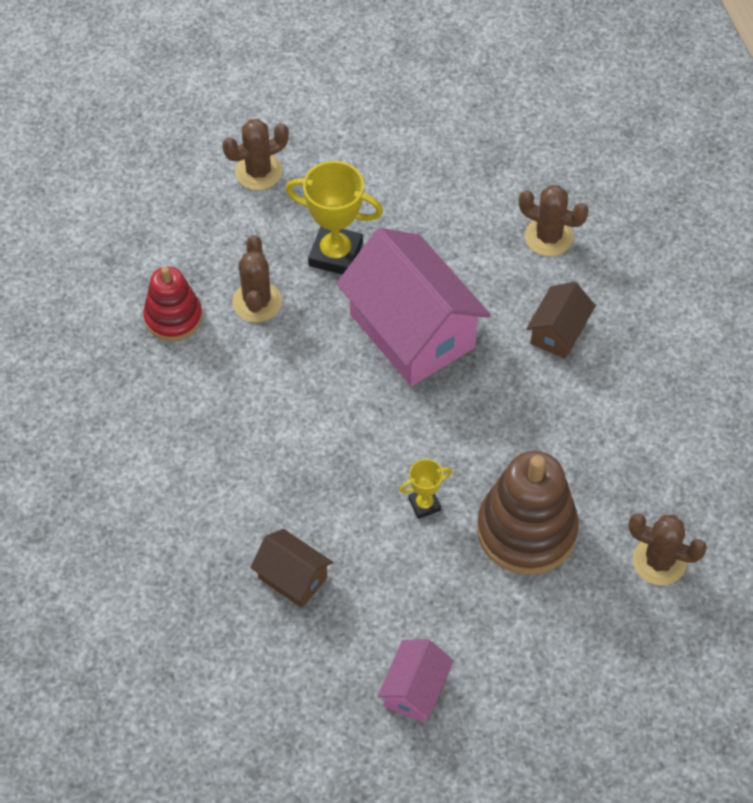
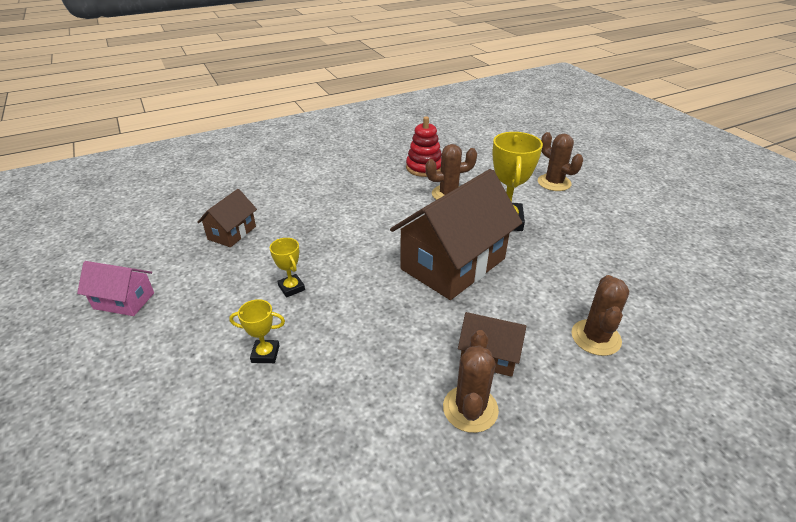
camera: 80 degrees right, 20 degrees down
(411, 331) = (453, 264): pink house -> brown house
(526, 530) = (265, 354): brown stacking toy -> yellow trophy
(659, 561) = (222, 473): brown cactus -> brown cactus (470, 409)

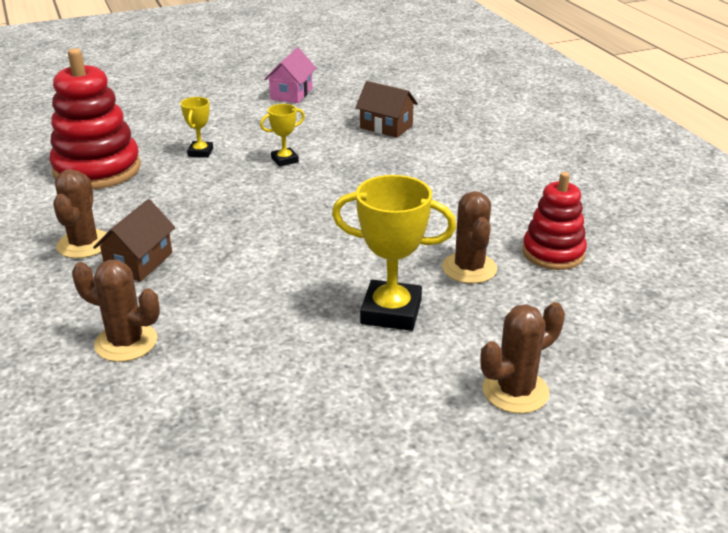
camera: 95 degrees right, 5 degrees down
(300, 448) = (97, 169): none -> red stacking toy
(453, 264) = (298, 256): brown house -> none
(470, 409) = (84, 244): brown cactus -> brown cactus turned 75 degrees clockwise

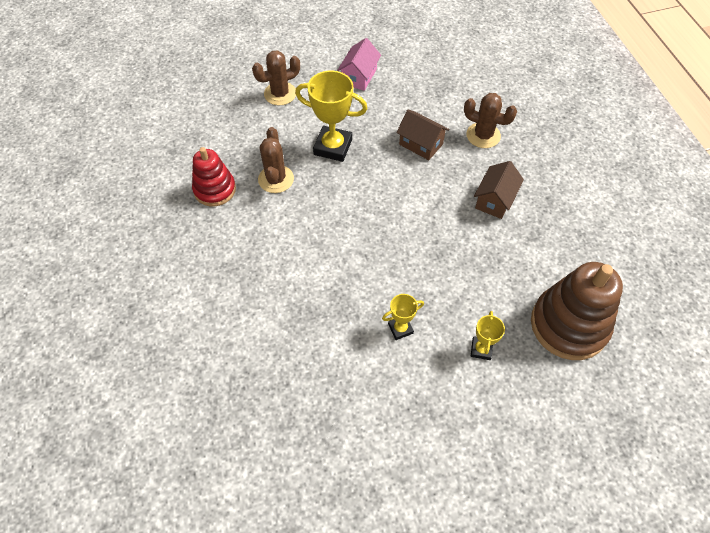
camera: 175 degrees left, 25 degrees up
(84, 244) = (540, 221): brown cactus -> none
(97, 169) = (569, 325): red stacking toy -> brown stacking toy
(291, 94) = (396, 487): pink house -> pink house (359, 76)
(386, 127) = (296, 388): brown house -> brown house (421, 144)

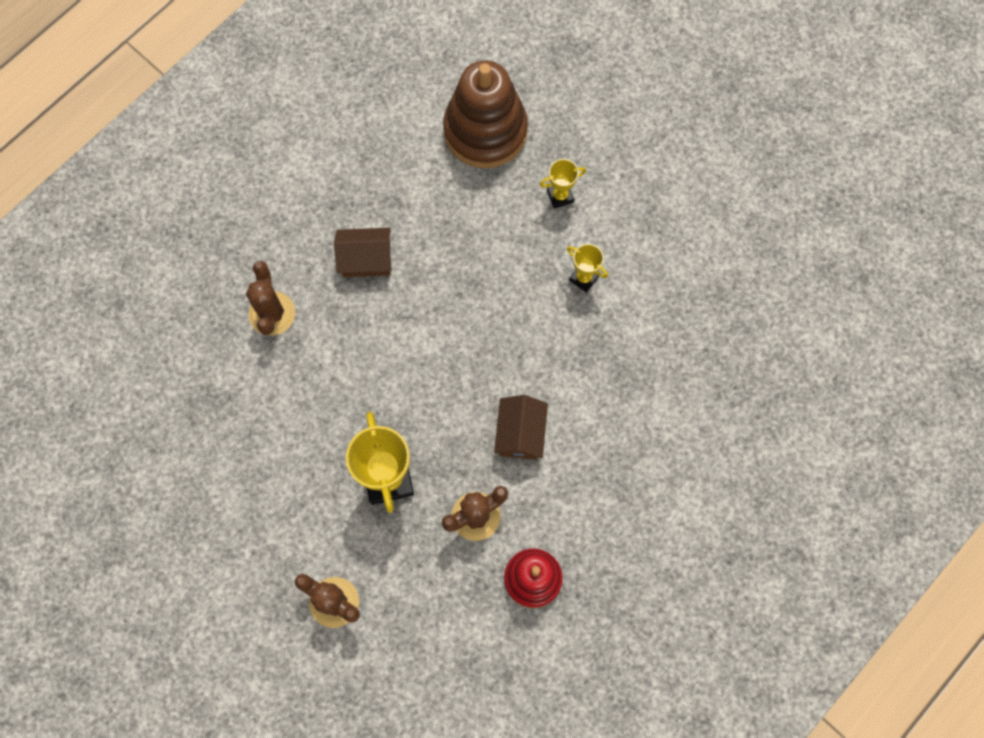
camera: 120 degrees left, 15 degrees up
(359, 76) = (246, 516): pink house -> none
(421, 144) = (326, 378): brown house -> brown house (520, 433)

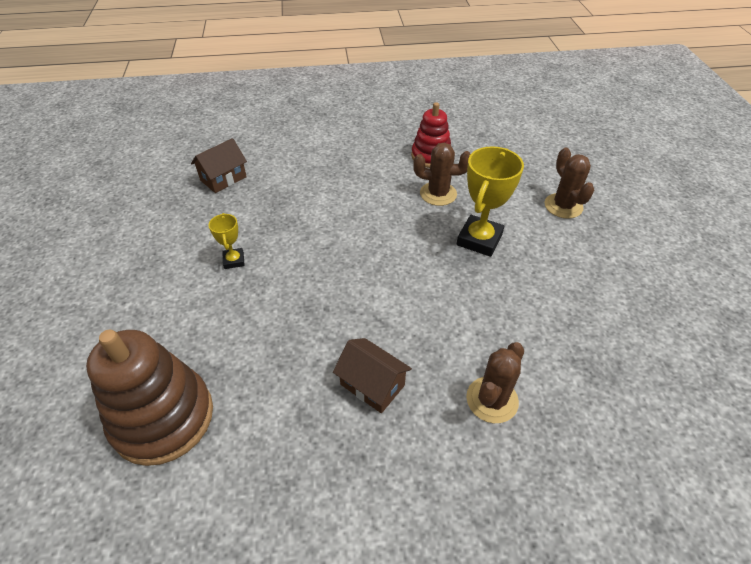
camera: 140 degrees left, 25 degrees down
(520, 433) = (371, 212): brown house -> brown house (223, 178)
(560, 196) = (179, 320): yellow trophy -> none

